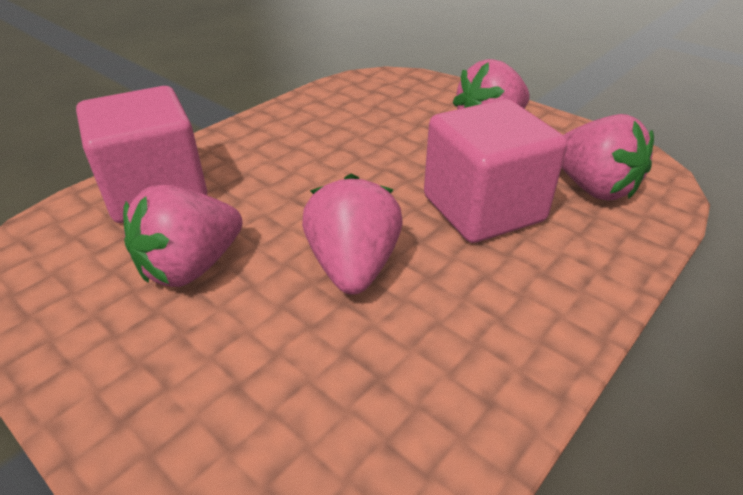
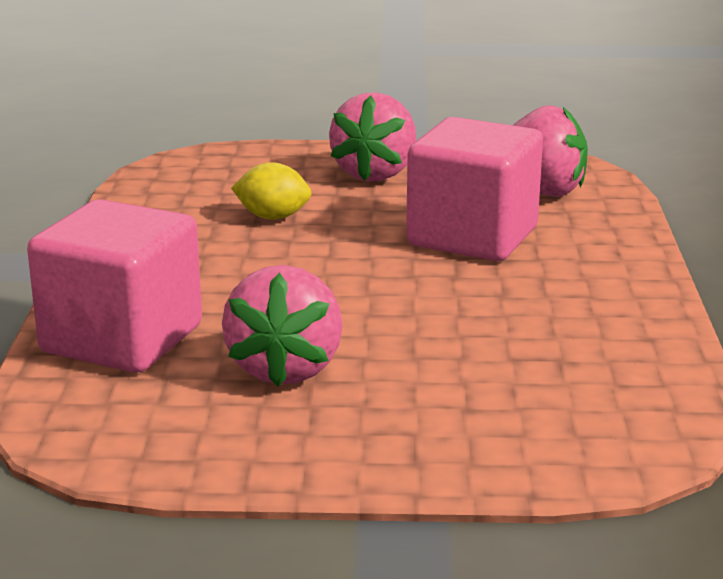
camera: 40 degrees left, 15 degrees down
(353, 266) = (431, 312): pink strawberry -> none
(375, 135) = (272, 217): none -> yellow lemon

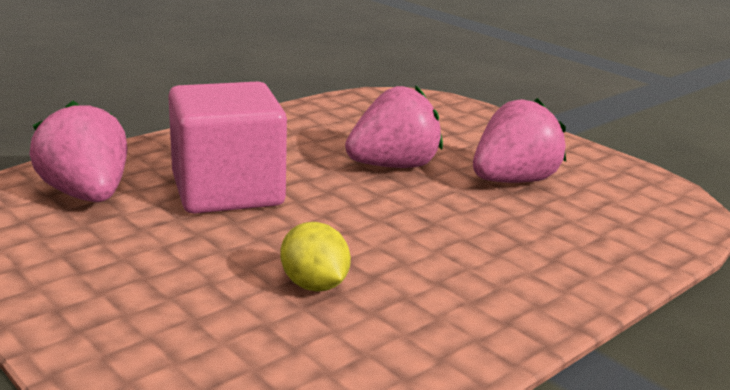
camera: 135 degrees left, 0 degrees up
(122, 339) = (595, 242): pink cube -> none
(375, 173) = (124, 281): pink strawberry -> pink strawberry (393, 166)

